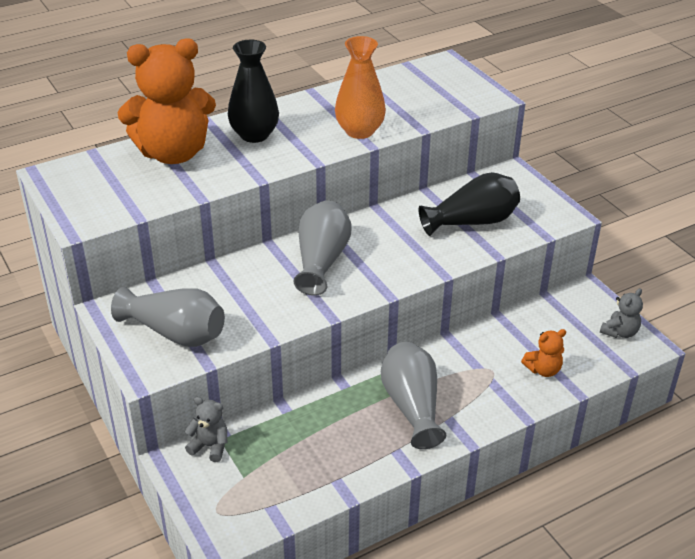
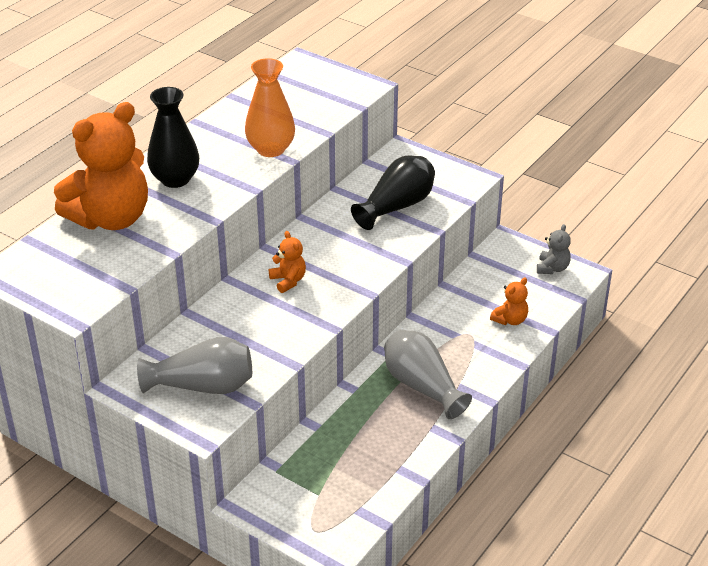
camera: 25 degrees left, 0 degrees up
(210, 446) = (271, 480): grey teddy bear -> none
(321, 261) = (288, 281): grey vase -> orange teddy bear

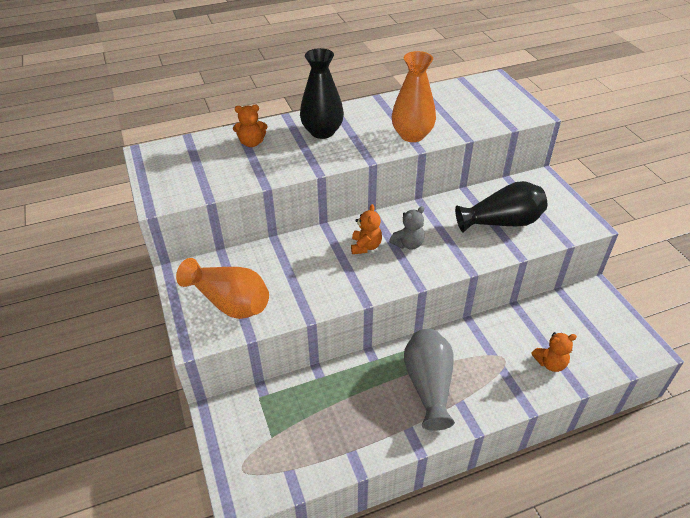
camera: 35 degrees right, 5 degrees up
(111, 218) = (252, 143): orange teddy bear -> orange teddy bear, size x0.42
(203, 386) = (229, 302): grey vase -> orange vase
(552, 268) = (624, 334): grey teddy bear -> grey teddy bear (408, 244)

